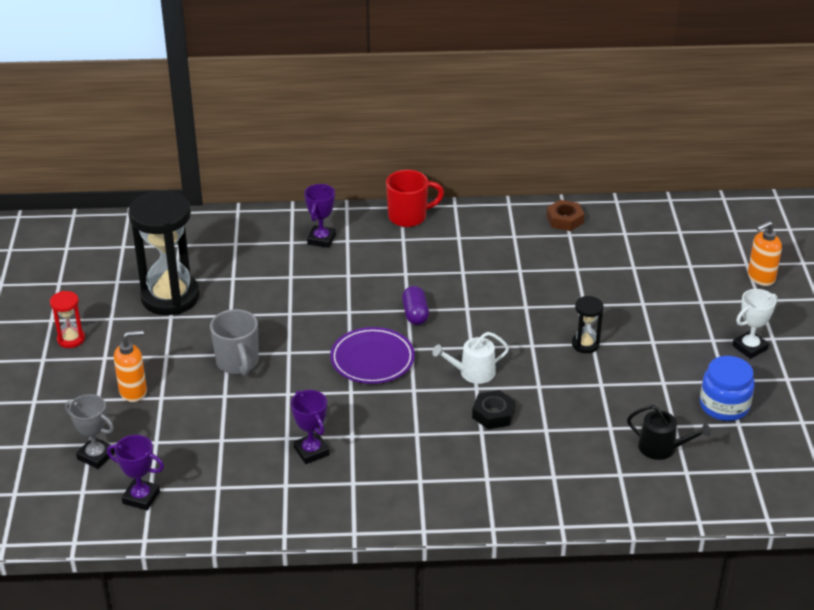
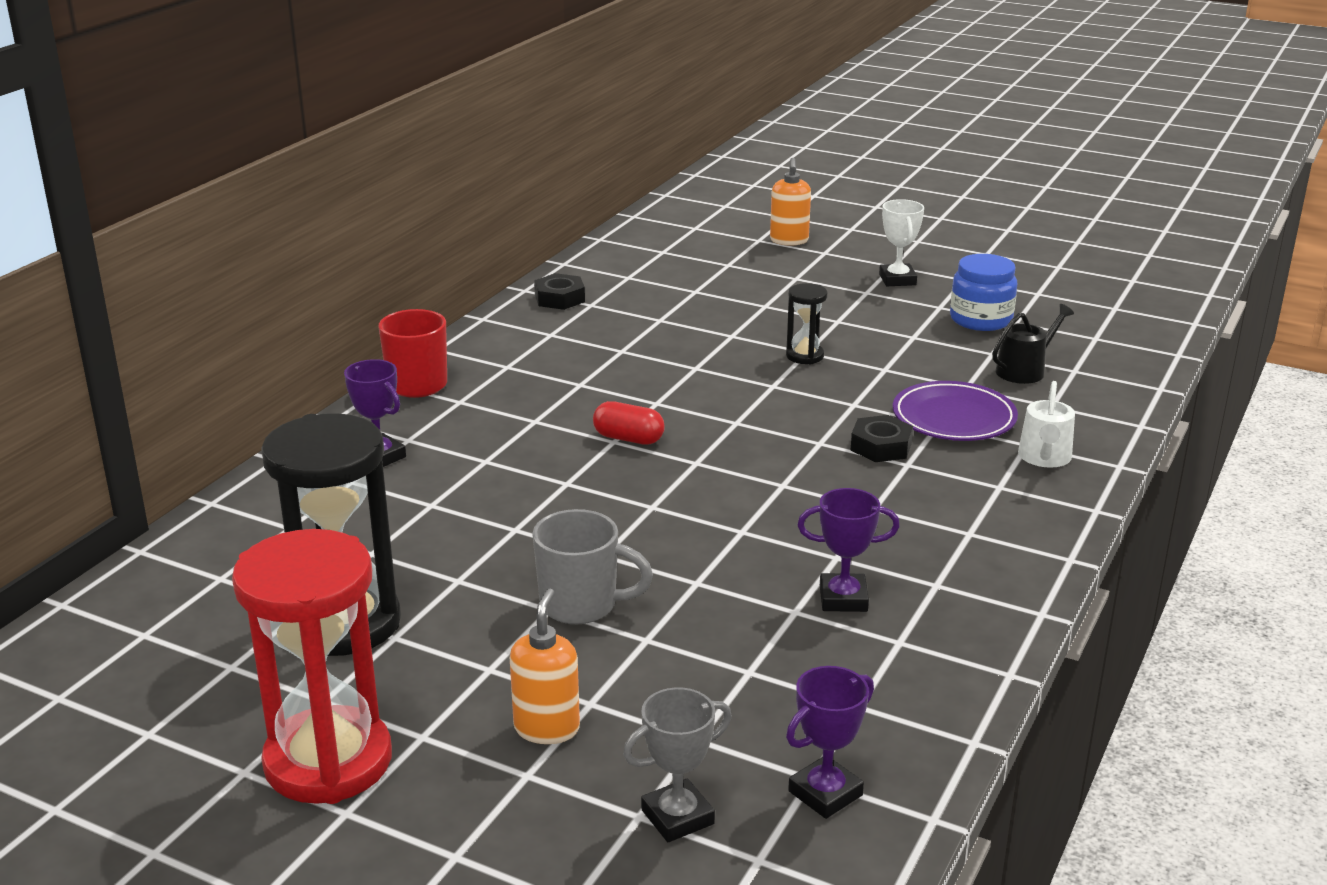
camera: 60 degrees left, 10 degrees down
(71, 339) = (328, 762): red hourglass -> red hourglass, size x2.20
(372, 359) = (689, 495): purple plate -> purple plate (953, 418)
(415, 314) = (628, 438): purple capsule -> red capsule
(472, 372) = (788, 436): white watering can -> white watering can (1044, 458)
(564, 220) = (559, 298): brown nut -> black nut

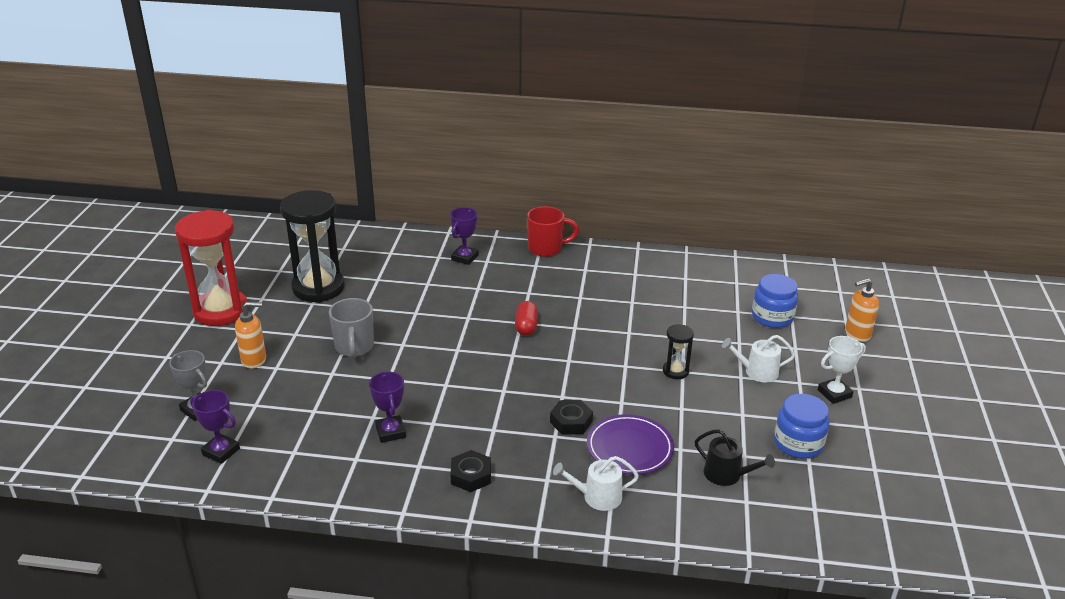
camera: 70 degrees right, 5 degrees up
(559, 298) = (684, 266): black nut -> black nut (471, 475)
(723, 275) = (772, 317): none -> blue jar
(833, 309) = (757, 372): none -> white watering can

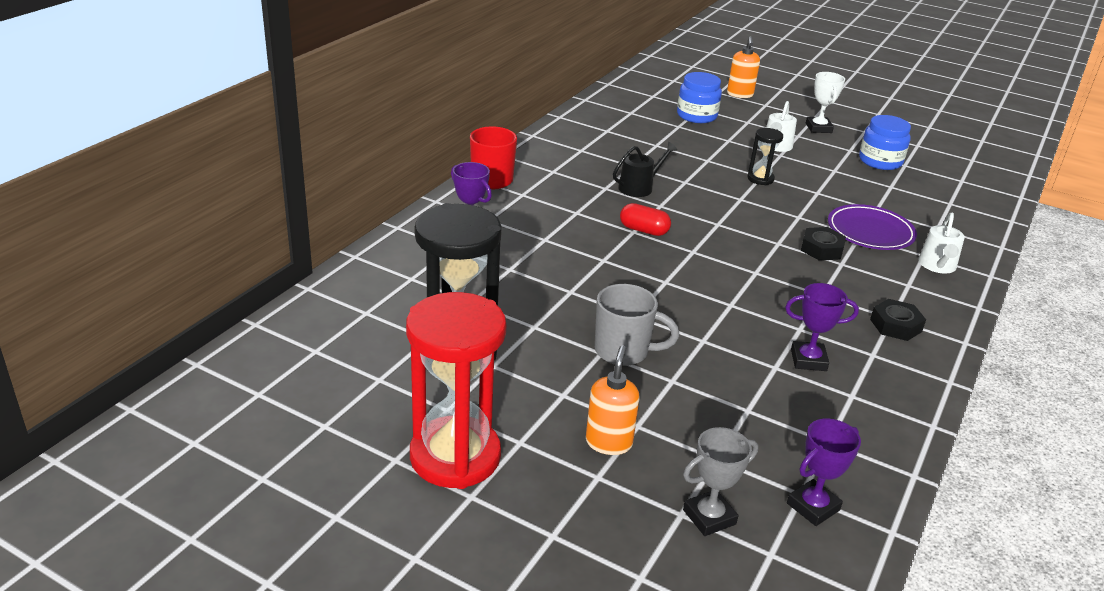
camera: 70 degrees left, 0 degrees up
(727, 475) = (915, 200): black watering can -> black watering can (639, 187)

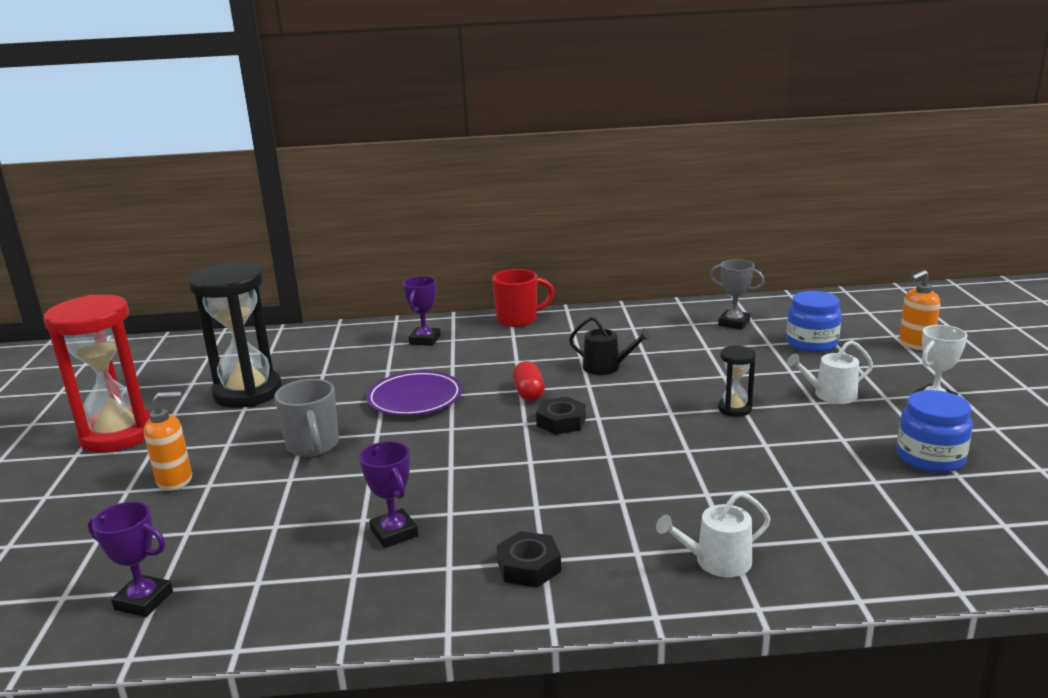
camera: 60 degrees right, 10 degrees down
(709, 517) = (100, 552): grey trophy -> grey trophy (734, 323)
(821, 249) = (635, 481): black nut -> black nut (561, 422)
(870, 232) = (726, 497): purple plate -> purple plate (415, 398)

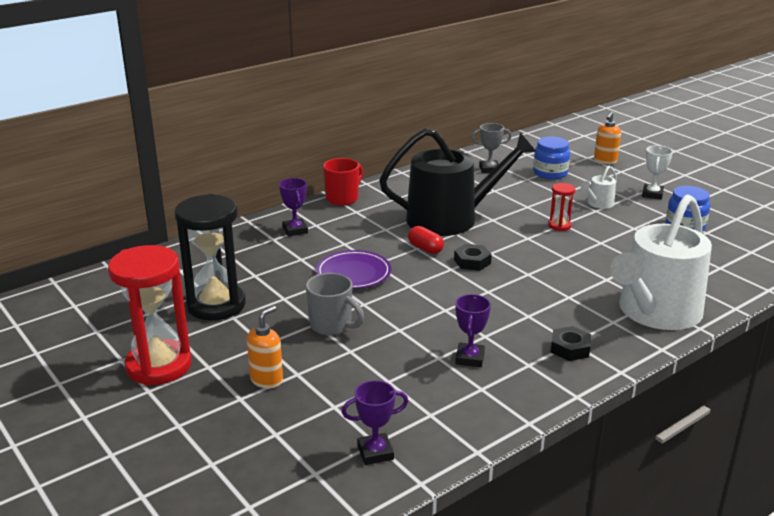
camera: 35 degrees left, 5 degrees up
(394, 533) = (470, 358): purple trophy -> purple trophy turned 75 degrees clockwise
(606, 367) = (451, 218): black watering can -> black watering can, size x2.49
(716, 561) = (655, 312): white watering can -> white watering can, size x2.49
(734, 409) = (559, 226): black hourglass -> red hourglass

